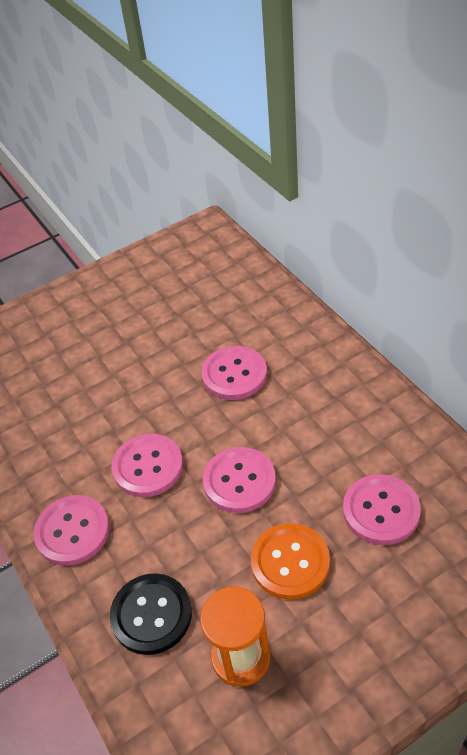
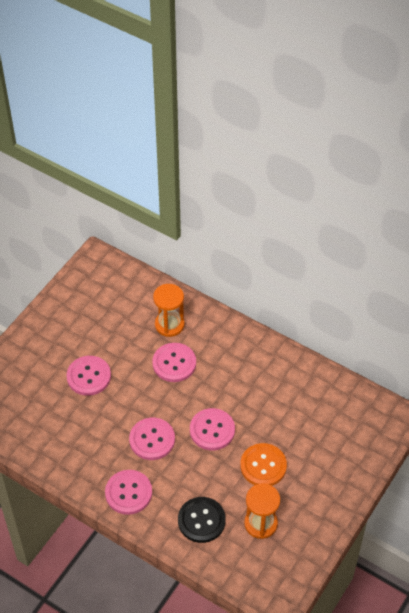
camera: 30 degrees left, 5 degrees up
(254, 325) = (169, 324): none -> orange hourglass
(381, 511) = (299, 420): pink button -> pink button (89, 376)

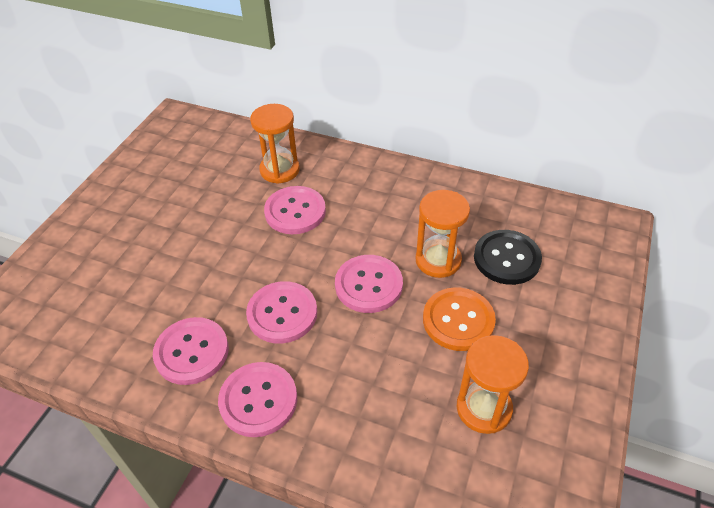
camera: 10 degrees left, 5 degrees down
(89, 376) = (176, 246): pink button -> pink button (192, 352)
(201, 520) = (387, 422): black button -> black button (506, 258)
(263, 420) = (438, 260): none -> orange hourglass

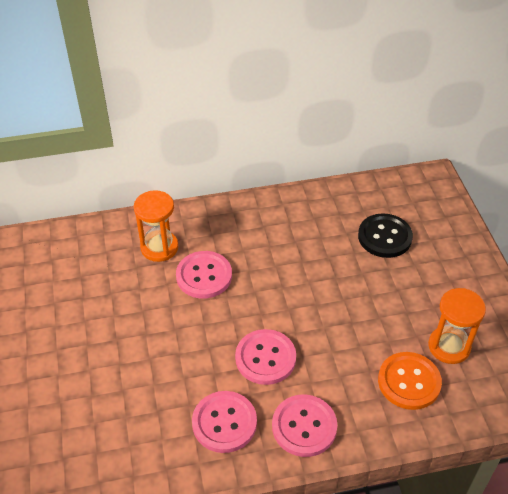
camera: 35 degrees left, 0 degrees up
(368, 285) = (308, 304): pink button -> none
(438, 260) = (341, 261): orange hourglass -> none
(458, 320) = (388, 297): orange button -> orange button (409, 382)

